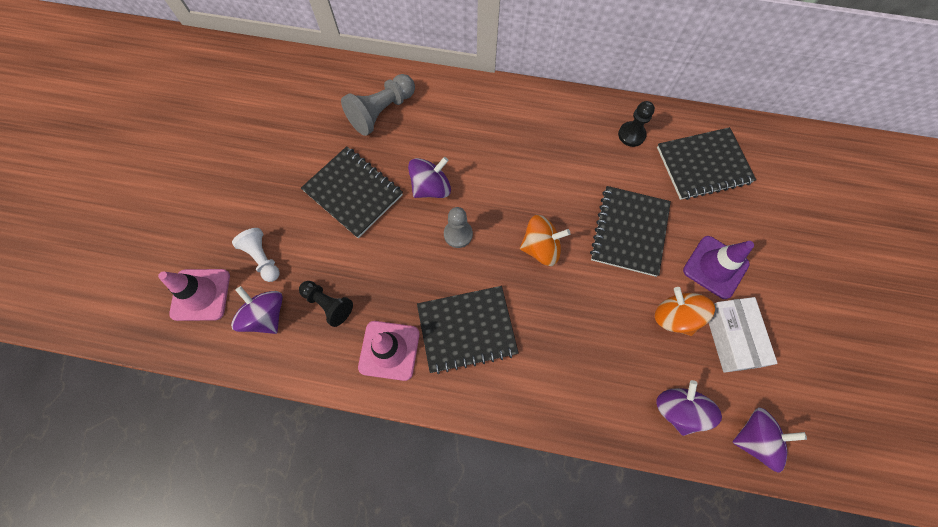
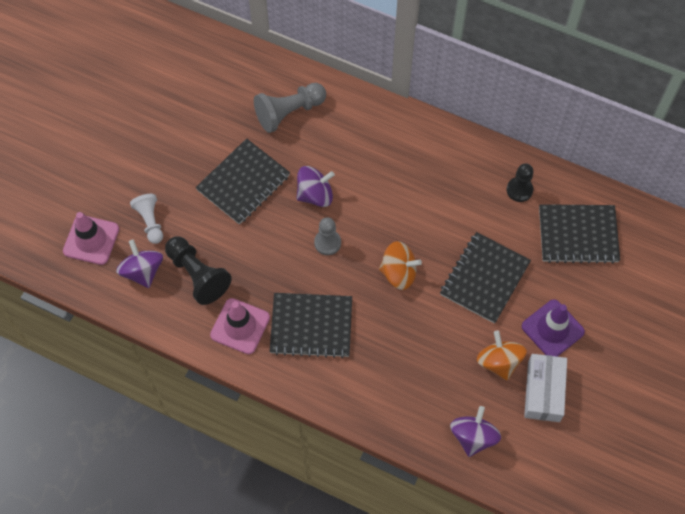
camera: 15 degrees right, 5 degrees down
(328, 304) = (197, 275): black pawn -> black pawn, size x1.53
(353, 193) = (243, 183): black notebook -> black notebook turned 75 degrees clockwise
(755, 438) = (530, 476): purple spinning top -> none

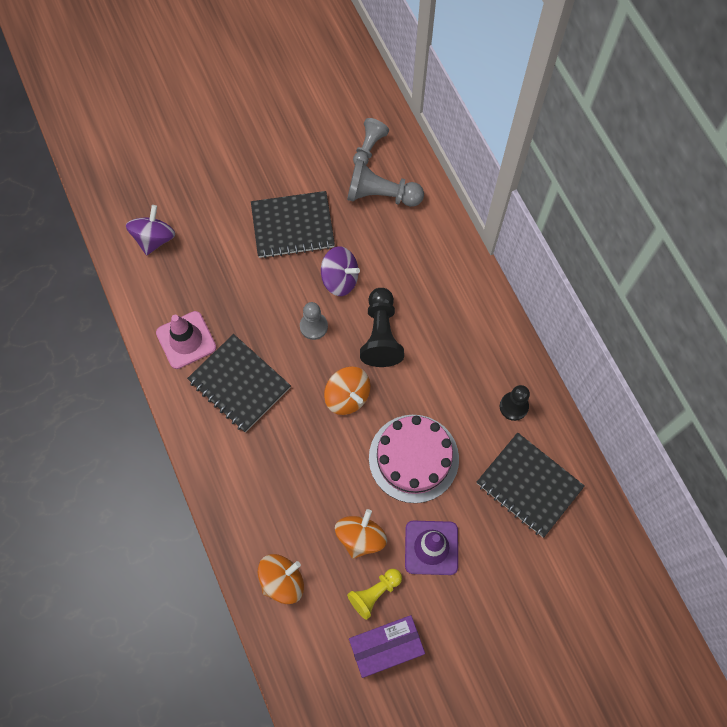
camera: 40 degrees right, 5 degrees up
(91, 240) = (140, 184): pink traffic cone -> none
(150, 222) = (195, 203): white pawn -> none
(197, 275) = (191, 274): black pawn -> black pawn (381, 334)
(248, 84) = (369, 148): none -> grey pawn
(473, 437) = (282, 581): purple spinning top -> orange spinning top
(484, 278) = (413, 458): black notebook -> pink cake
(543, 391) = (374, 593): white box -> yellow pawn
(584, 420) = (386, 647): none -> purple box

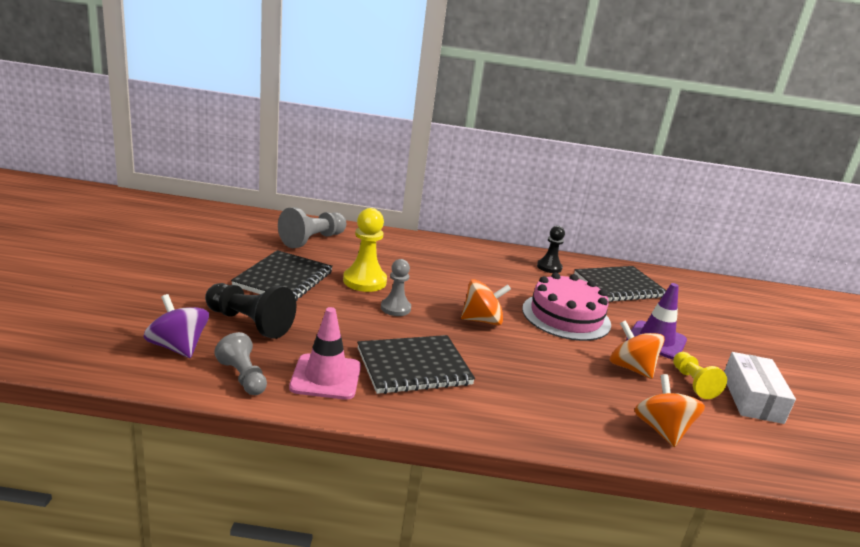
camera: 65 degrees left, 45 degrees down
(340, 279) = (364, 281): purple spinning top -> yellow pawn
(369, 148) = (264, 228): grey pawn -> grey pawn (243, 377)
(381, 334) = (437, 286): black pawn -> black pawn (249, 323)
(386, 647) = (752, 398): purple box -> white box

